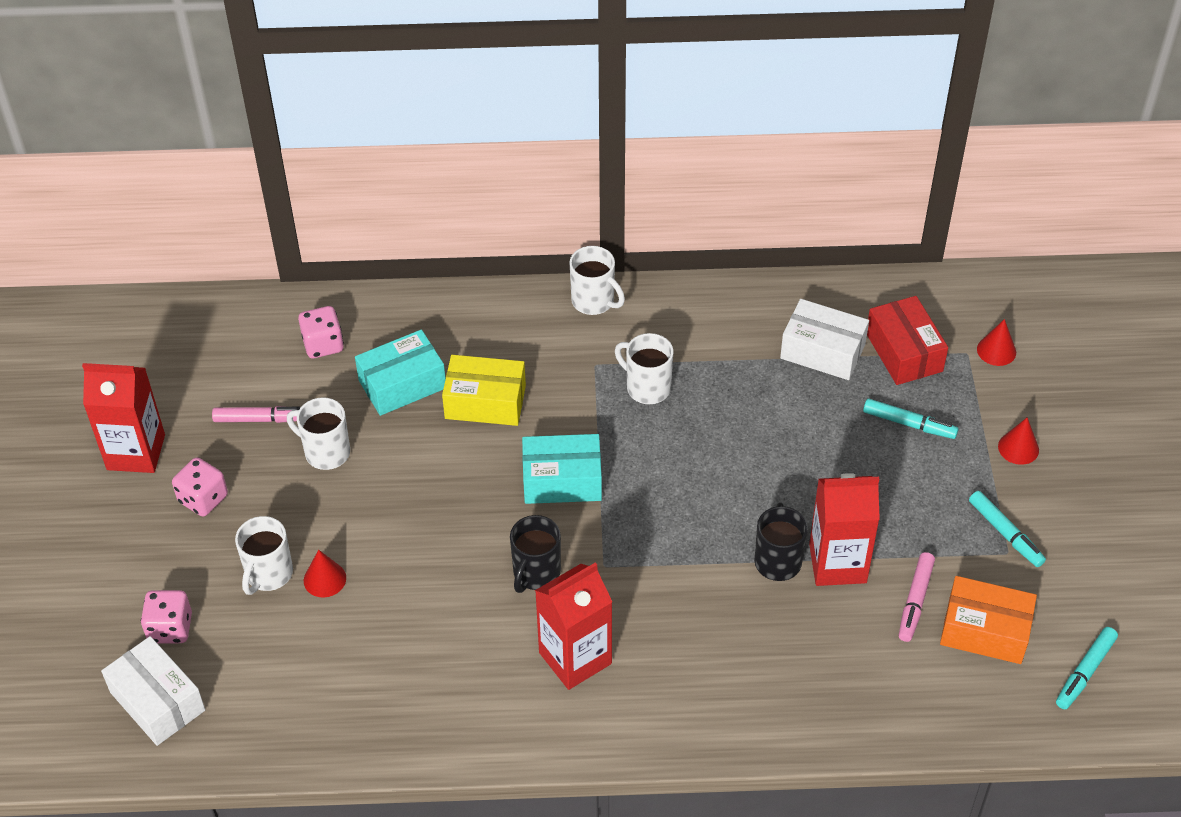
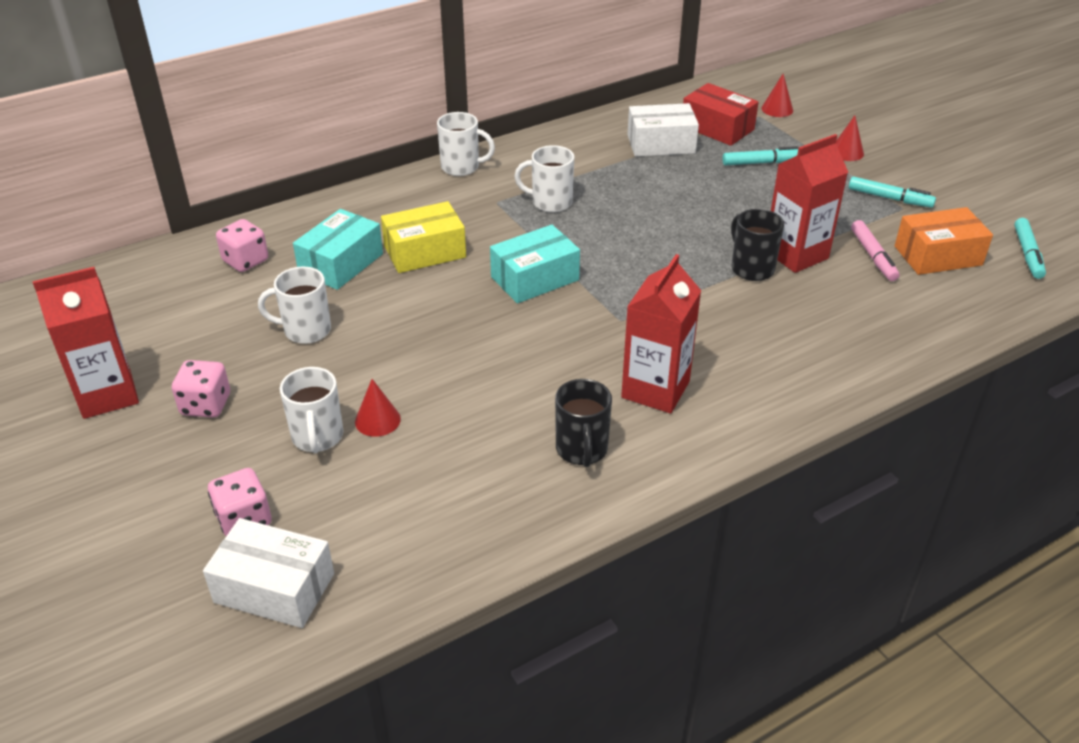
camera: 30 degrees left, 10 degrees down
(261, 419) = (223, 328): pink marker -> none
(536, 573) = (568, 345): black mug -> black mug (582, 450)

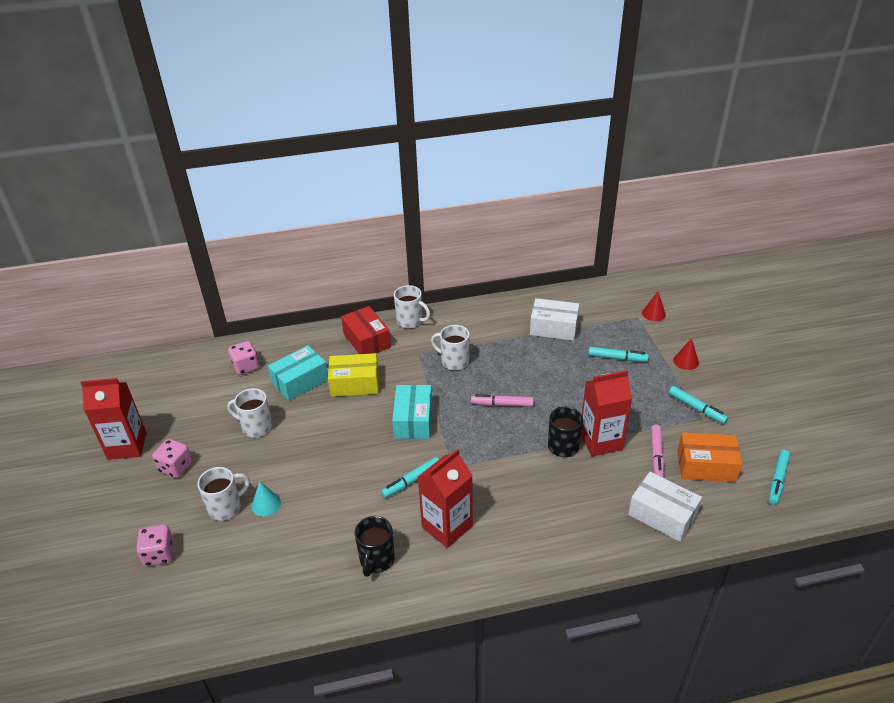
camera: 20 degrees right, 0 degrees up
(274, 588) = (153, 606): white box -> white box (662, 515)
(317, 437) = (226, 507): white mug -> white mug turned 135 degrees counterclockwise
(377, 420) = (266, 504): red cone -> turquoise cone
(535, 278) = (413, 420): turquoise box -> turquoise box turned 75 degrees counterclockwise
(575, 348) = (411, 481): none -> turquoise marker
(645, 238) = (502, 404): none -> pink marker
(717, 128) = (601, 322): red box -> red box (367, 340)

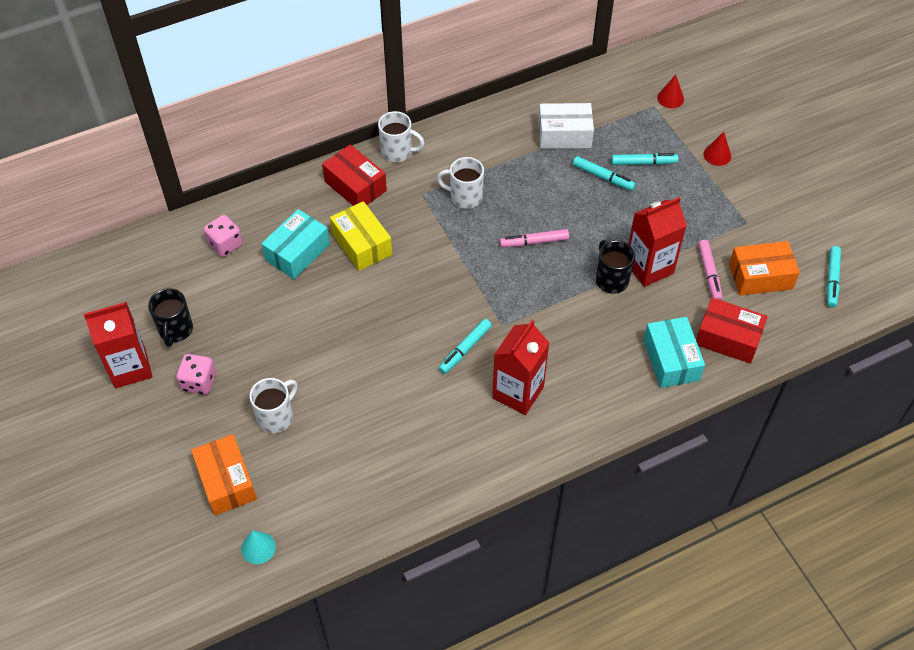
camera: 15 degrees left, 15 degrees up
(159, 554) = (226, 481): pink dice -> orange box
(256, 427) = (269, 318): white mug -> none
(266, 504) = (318, 405): turquoise cone -> turquoise cone (258, 547)
(355, 383) = (362, 244): yellow box -> yellow box turned 75 degrees clockwise
(376, 560) = (458, 442): black mug -> black mug (175, 330)
(413, 420) = (443, 278): turquoise box -> turquoise box (671, 360)
(662, 515) = (728, 338): white box -> red box
(696, 408) = (739, 211): turquoise marker -> turquoise marker (603, 177)

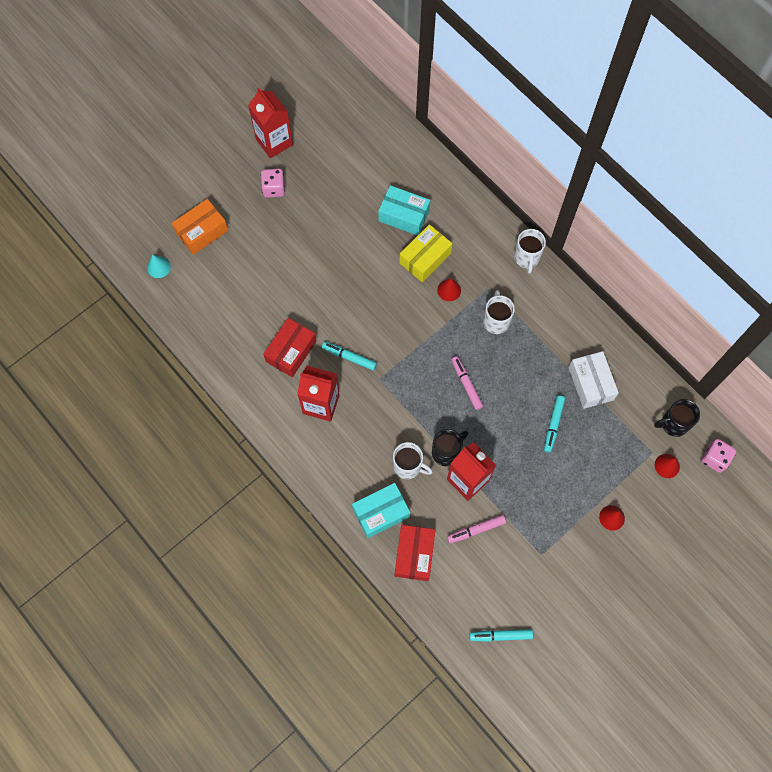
camera: 75 degrees right, 15 degrees up
(175, 330) = (312, 159): black mug -> black mug (673, 424)
(225, 244) = (396, 165): pink dice -> pink dice (714, 458)
(276, 417) = (259, 246): white mug -> white mug (408, 466)
(355, 186) = (481, 237): red box -> red box (291, 351)
(411, 231) = (449, 290): none -> red cone
(643, 163) = (581, 455): turquoise marker -> none
(760, 276) = (485, 573): orange box -> none

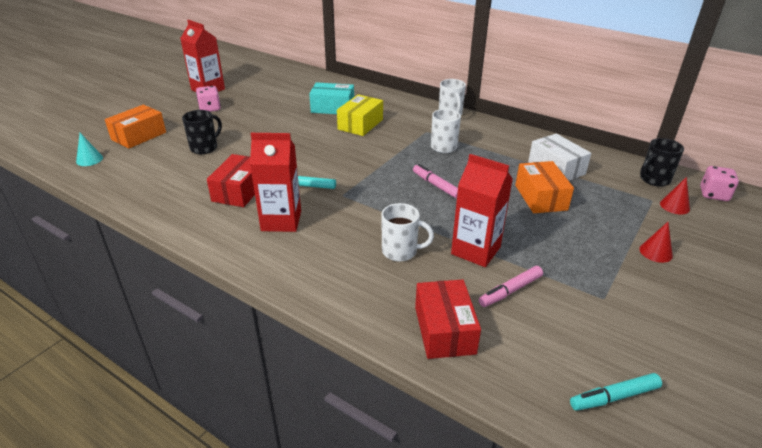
camera: 15 degrees left, 35 degrees down
(381, 513) = (383, 297): turquoise box -> none
(446, 452) = (439, 233): black mug -> black mug (205, 148)
(449, 290) = (390, 137): red cone -> none
(553, 425) = (540, 197): turquoise marker -> orange box

